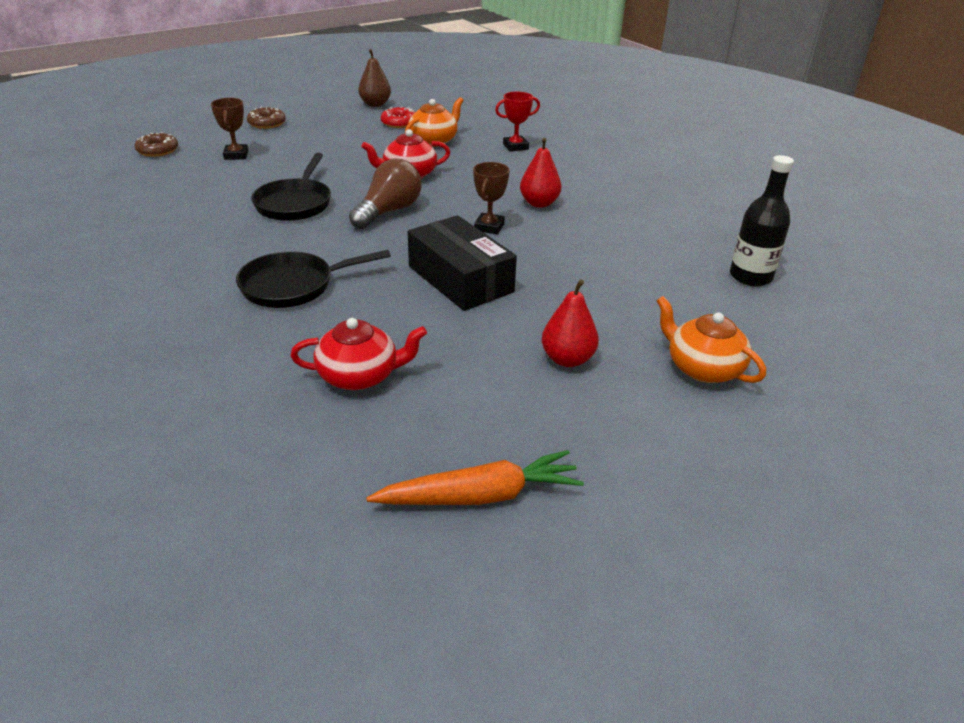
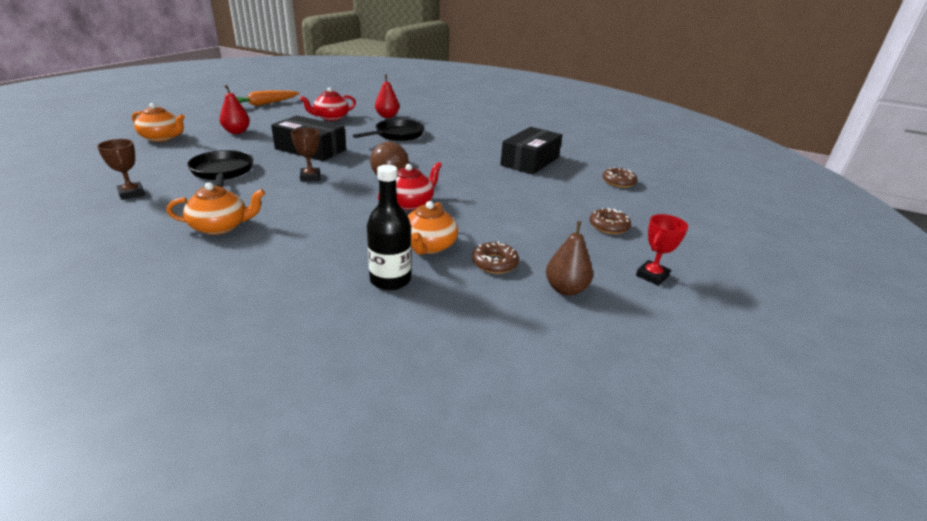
camera: 150 degrees right, 5 degrees down
(192, 193) = (530, 161): none -> black box
(236, 155) = (562, 190): brown trophy -> brown trophy (131, 193)
(295, 203) = (459, 167): black pan -> black pan (222, 172)
(399, 123) = (494, 263): red donut -> brown donut
(515, 147) = (331, 261): red trophy -> red trophy (652, 276)
(539, 203) = (278, 201): red pear -> red pear (387, 116)
(598, 189) = (220, 227): none -> orange teapot
(750, 277) = (98, 180): black bottle -> black bottle (390, 280)

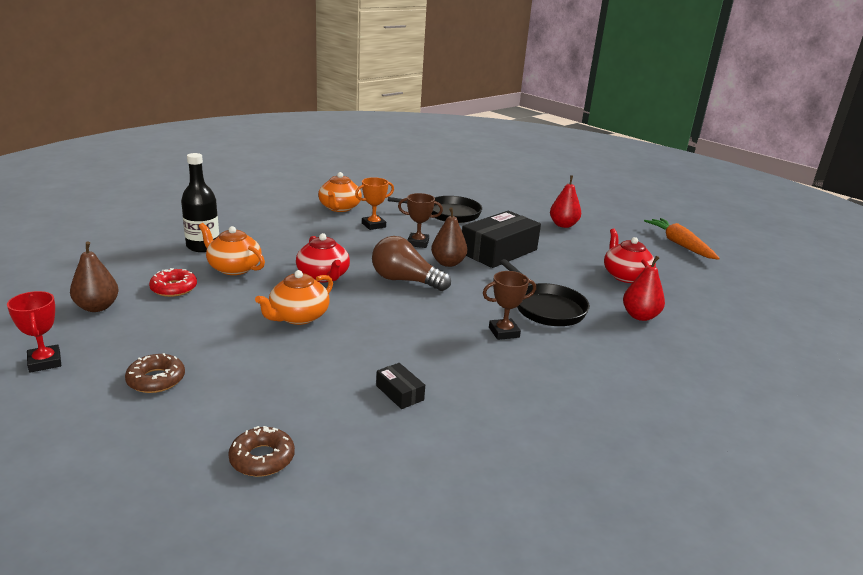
camera: 110 degrees right, 5 degrees down
(131, 193) = (418, 188): brown trophy -> brown trophy (504, 332)
(162, 138) = (546, 199): orange teapot -> orange teapot (298, 317)
(272, 201) = (373, 225): none -> orange trophy
(347, 163) = (448, 263): none -> brown pear
(494, 263) = (174, 288): brown donut -> red donut
(530, 161) = (399, 393): black box -> black box, size x0.44

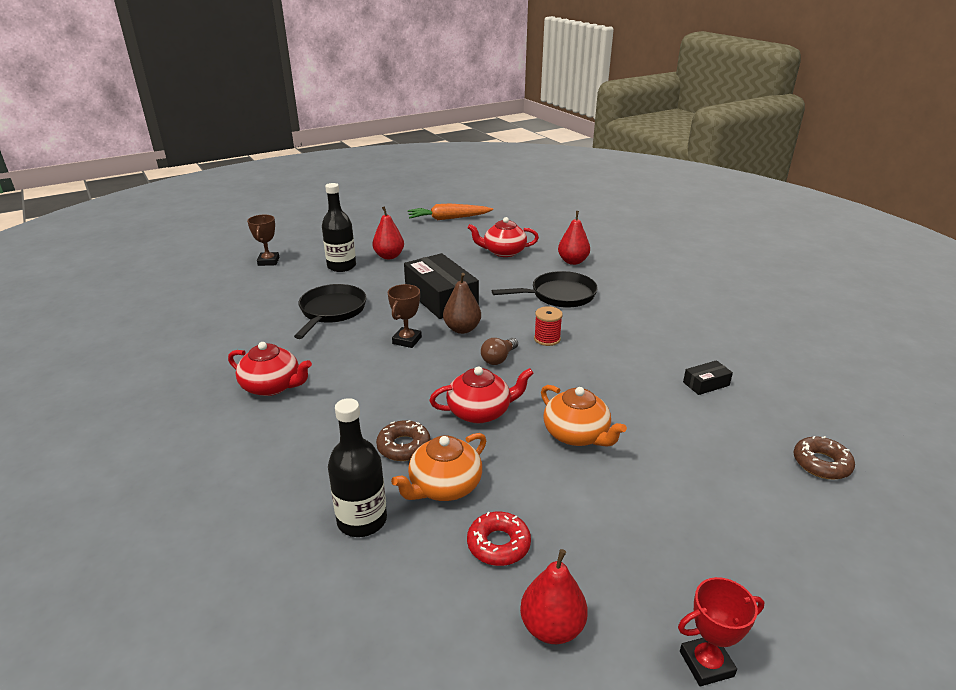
camera: 75 degrees left, 5 degrees up
(97, 307) = (552, 627): brown pear -> red pear
(156, 379) = (721, 543): brown donut -> brown donut (404, 446)
(339, 208) = (272, 386): orange teapot -> red teapot
(373, 225) = (344, 364): orange trophy -> none
(405, 280) = (499, 358): brown light bulb -> brown light bulb, size x0.57
(450, 302) = (547, 339): none -> red spool
(504, 332) = (602, 321): brown trophy -> brown trophy (268, 261)
(527, 209) = (341, 266): none -> black bottle

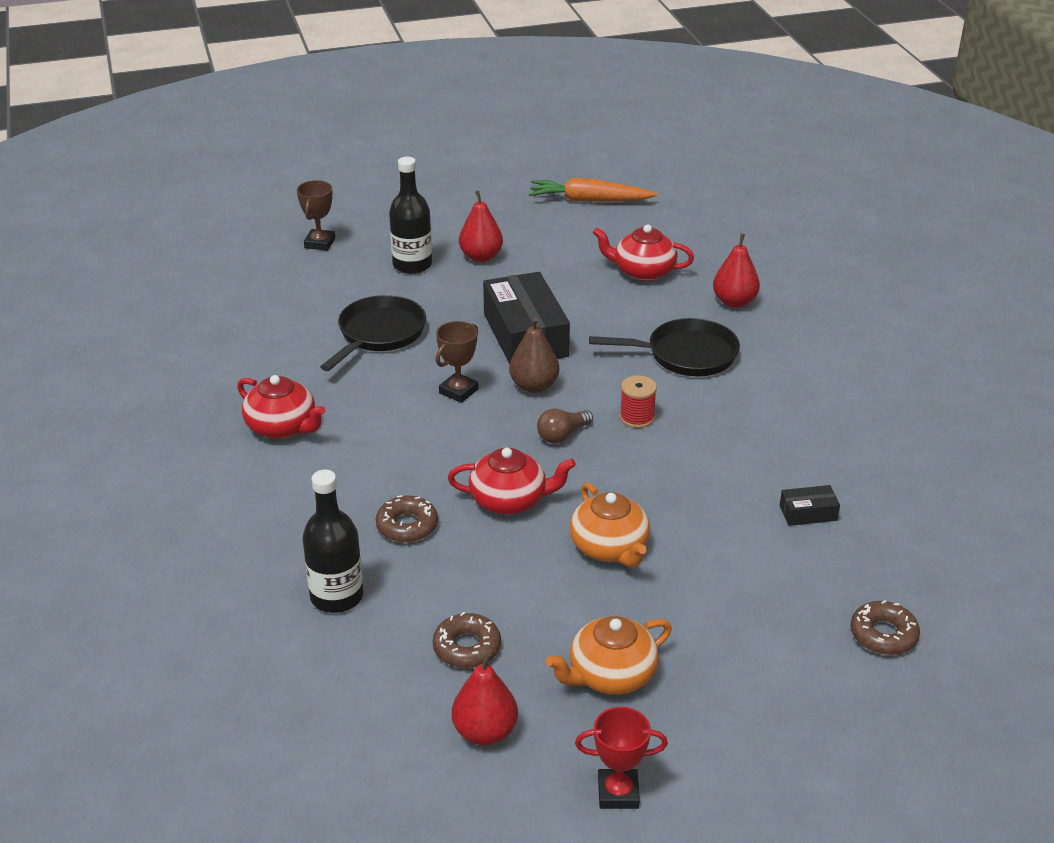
camera: 15 degrees right, 5 degrees up
(444, 486) = (434, 578): orange teapot -> orange teapot (610, 675)
(498, 544) = (467, 647): red donut -> brown donut

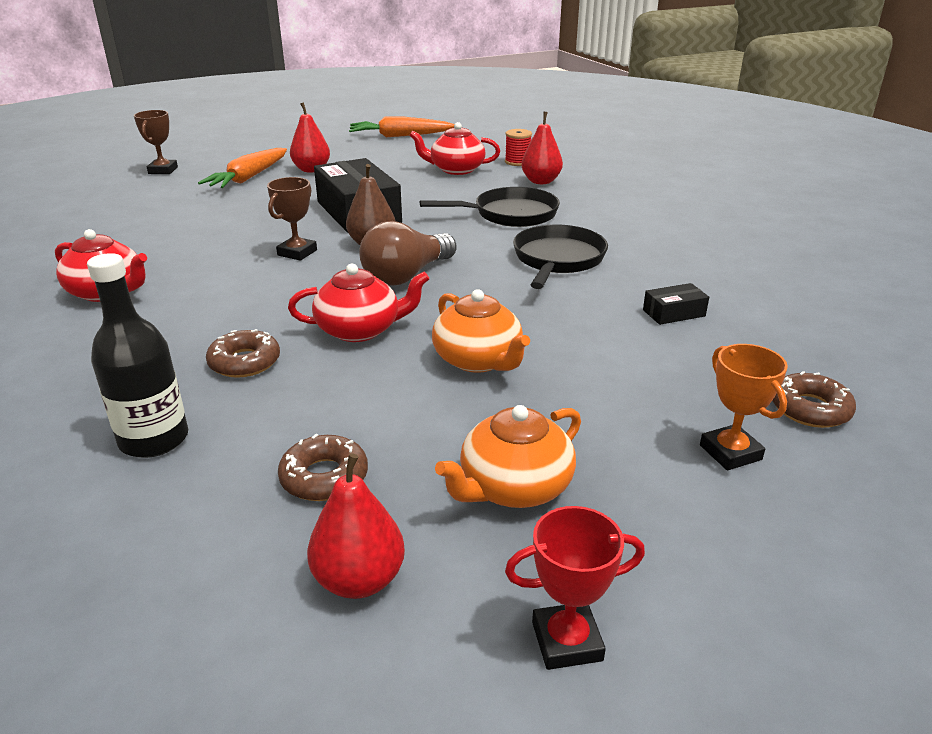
camera: 10 degrees left, 5 degrees down
(379, 334) = (216, 221): black pan -> black pan (557, 260)
(412, 265) = (249, 177): black bottle -> orange carrot
(562, 435) = (407, 275): brown light bulb -> brown light bulb, size x1.75
(637, 417) = (477, 258): red spool -> red spool (517, 162)
(794, 667) = (730, 452): none -> orange trophy

